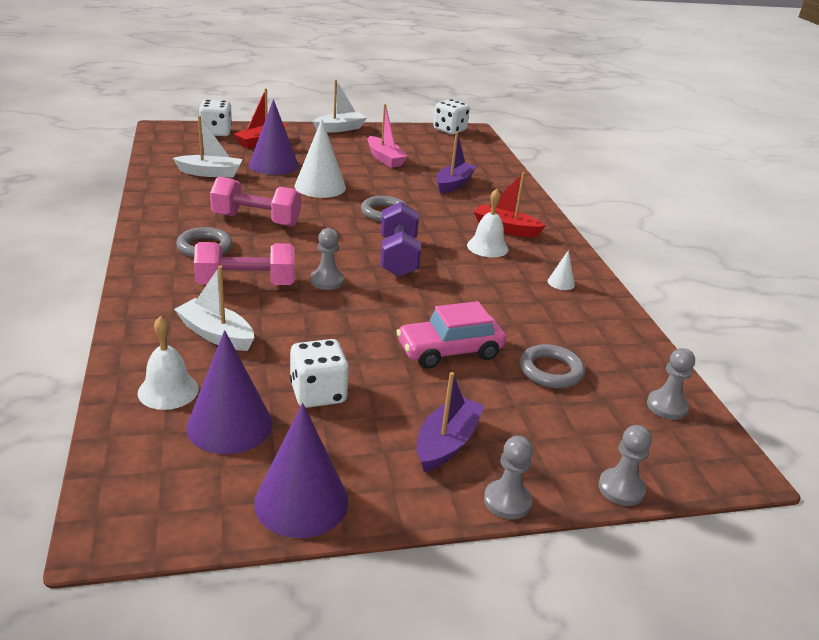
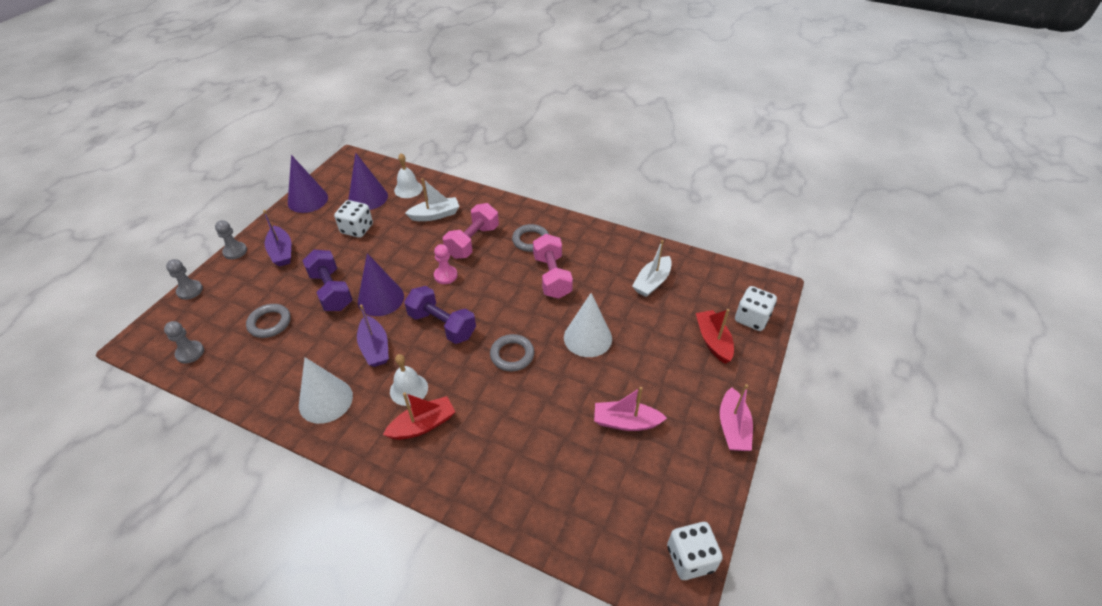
camera: 130 degrees right, 15 degrees up
(256, 220) = (552, 276): pink dumbbell -> pink dumbbell turned 60 degrees counterclockwise
(274, 165) = (651, 327): purple cone -> purple cone (381, 299)
(327, 281) = (445, 275): grey pawn -> pink pawn
(340, 129) = (733, 427): white boat -> pink boat
(449, 351) = (331, 291): pink car -> purple dumbbell
(453, 184) = (532, 446): purple boat -> purple boat (375, 348)
(561, 283) = (325, 400): white cone -> white cone, size x2.22

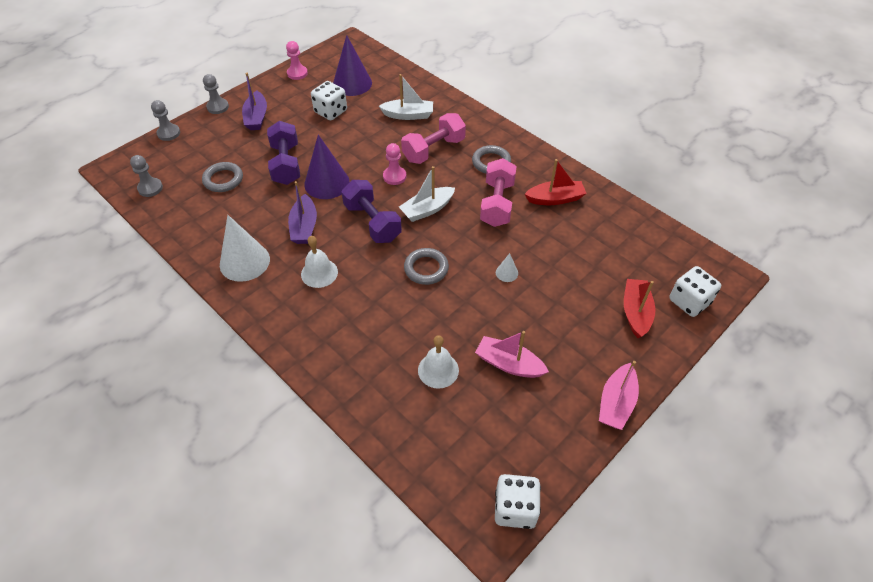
camera: 20 degrees right, 5 degrees up
(308, 200) = (297, 73): purple cone -> pink pawn
(408, 189) = (393, 83): white bell -> white bell (438, 370)
(423, 425) = (319, 308): red boat -> red boat (555, 199)
(587, 338) = (506, 273): white cone -> white cone, size x0.45
(652, 282) = (598, 236): white boat -> white boat (427, 209)

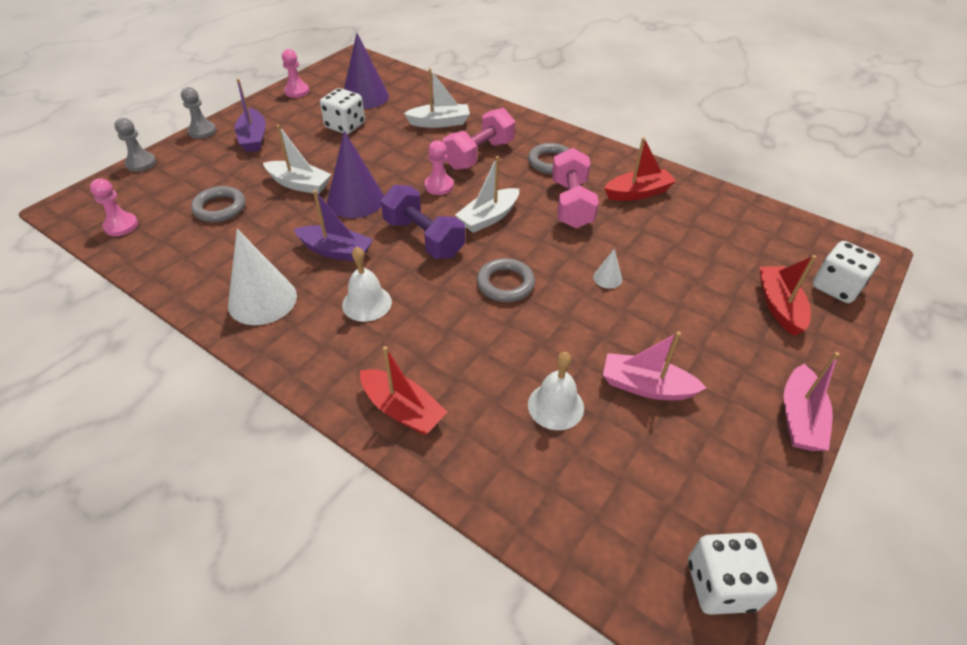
camera: 10 degrees left, 5 degrees down
(150, 188) = (121, 226): grey pawn -> pink pawn
(286, 164) = (299, 184): purple dumbbell -> white boat
(304, 227) = (336, 251): purple boat -> purple boat turned 60 degrees counterclockwise
(329, 359) = (402, 410): none -> red boat

